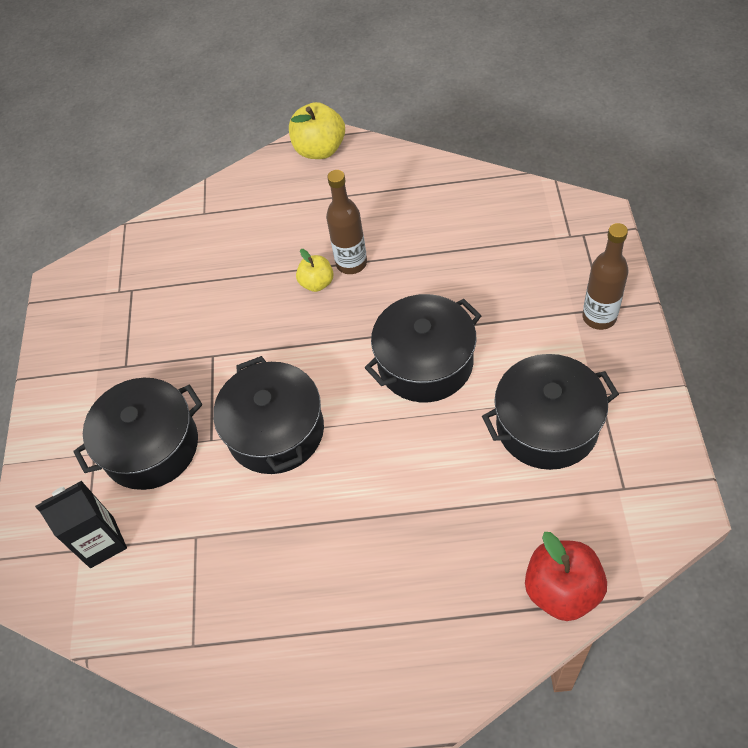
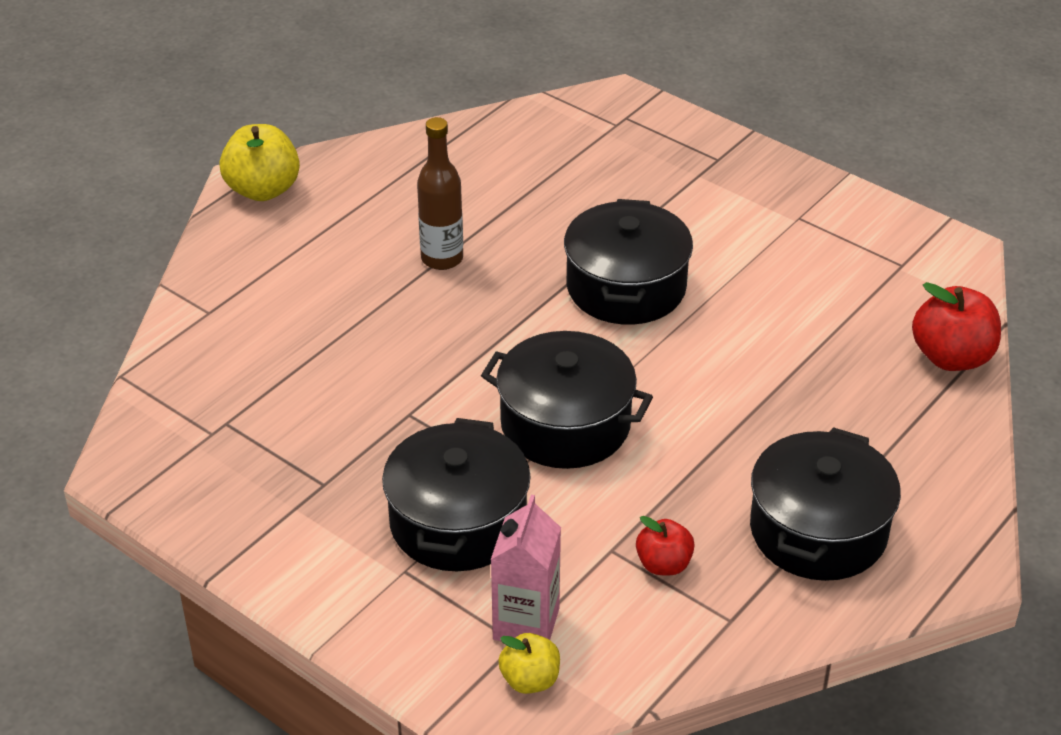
camera: 55 degrees left, 15 degrees down
(102, 542) = (526, 624): black carton -> pink carton
(207, 573) = (663, 564): none -> red apple
(317, 283) = (430, 293): yellow apple -> yellow apple (530, 680)
(547, 425) = (789, 264): black pot -> black pot (818, 530)
(599, 317) = (723, 167): brown bottle -> none

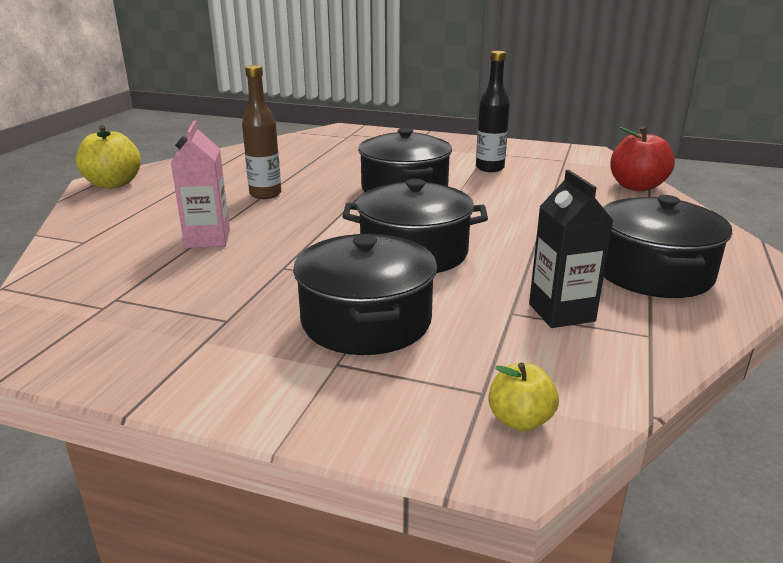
camera: 20 degrees left, 15 degrees down
(526, 624) = (480, 377): pink carton -> pink carton (207, 239)
(663, 564) = (561, 312): red apple -> black carton
(775, 262) = (489, 168): none -> black bottle

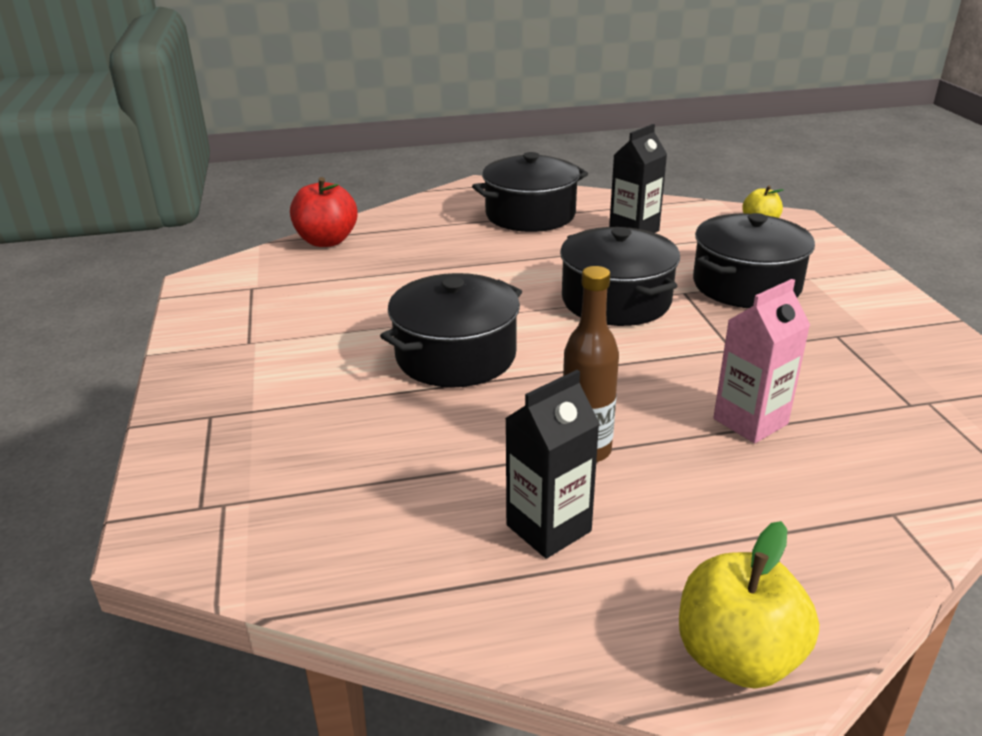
camera: 120 degrees left, 5 degrees up
(232, 175) = (548, 528): none -> black carton
(489, 168) = (323, 324): black bottle -> none

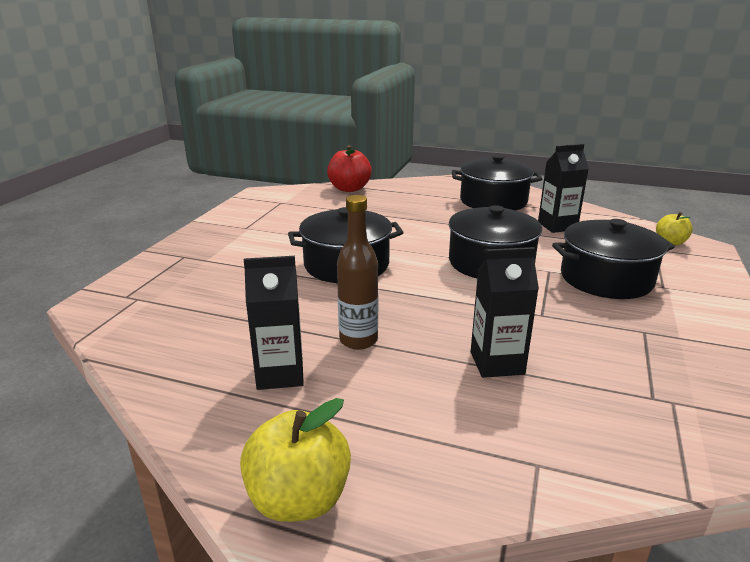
camera: 30 degrees right, 5 degrees down
(750, 421) = (497, 363): pink carton -> black carton

